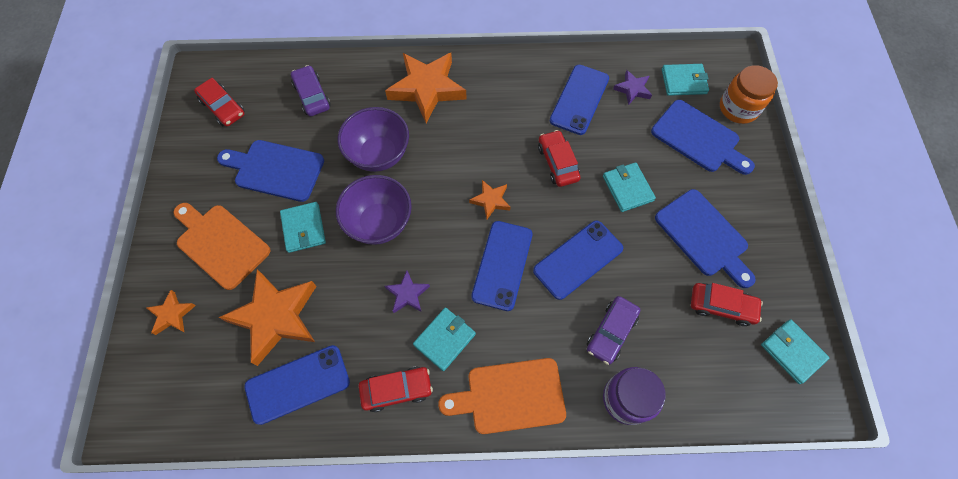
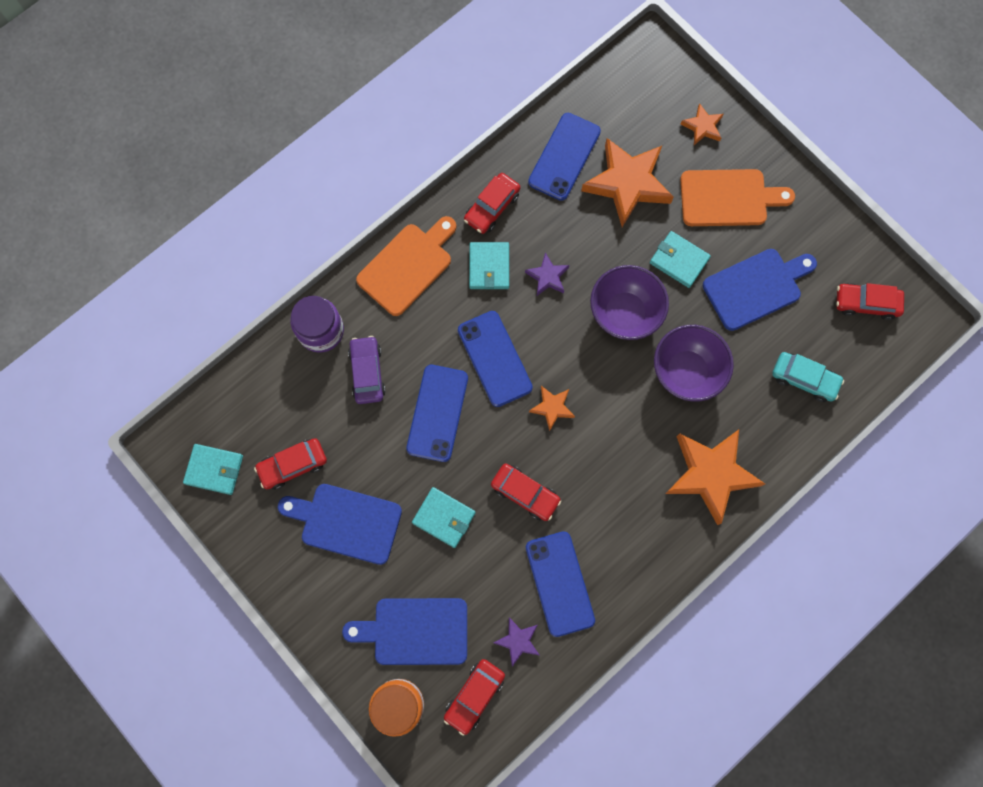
camera: 140 degrees right, 10 degrees up
(312, 96) = (804, 379): purple car -> turquoise car
(683, 81) = (474, 695): turquoise wallet -> red car

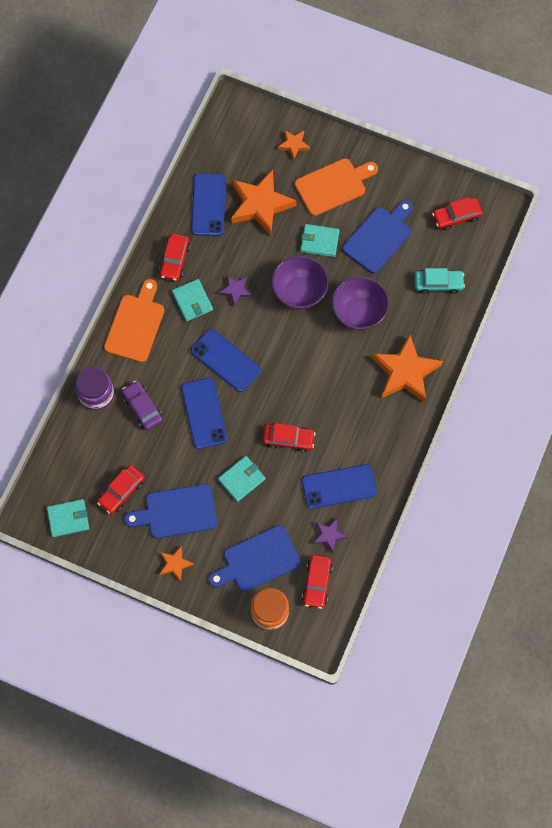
camera: 25 degrees left, 5 degrees down
(444, 517) = (241, 479): turquoise wallet -> turquoise wallet turned 45 degrees counterclockwise
(552, 407) = (280, 375): orange star -> orange star (175, 564)
(559, 583) = (339, 486): blue phone -> blue phone turned 60 degrees counterclockwise

